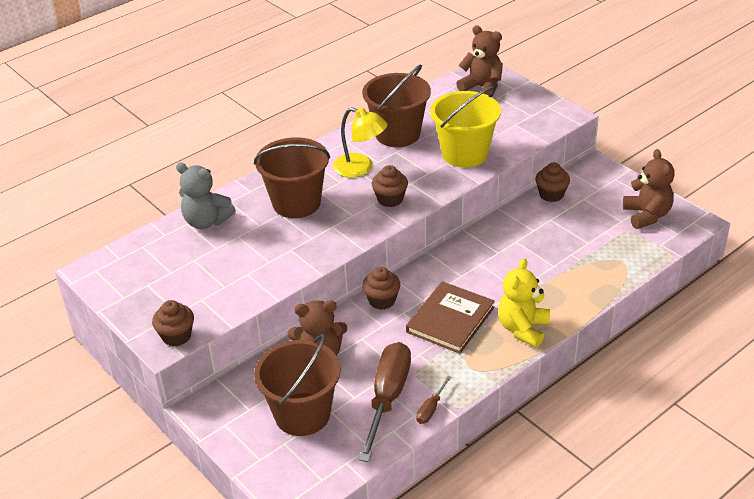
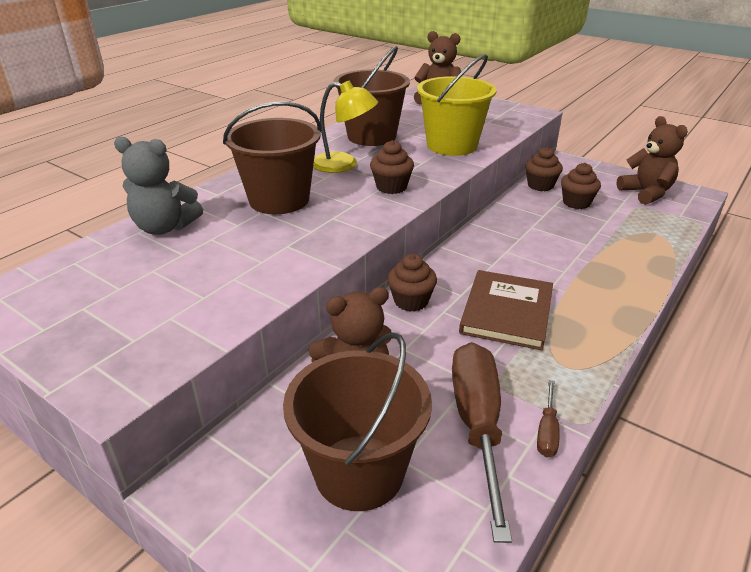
camera: 15 degrees left, 5 degrees down
(176, 336) = (135, 374): brown cupcake -> brown cupcake (576, 203)
(523, 329) = (600, 311): yellow teddy bear -> none

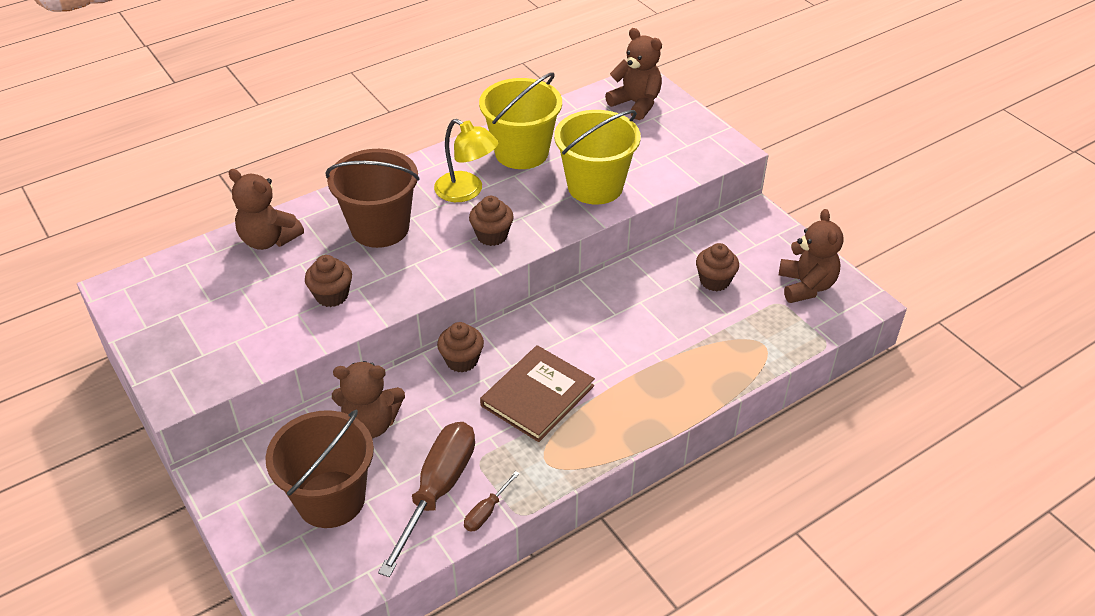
camera: 20 degrees right, 10 degrees up
(165, 227) = (269, 240): grey teddy bear -> brown teddy bear
(371, 136) = (521, 152): brown bucket -> yellow bucket
(540, 185) = (696, 246): brown cupcake -> brown cupcake (332, 295)

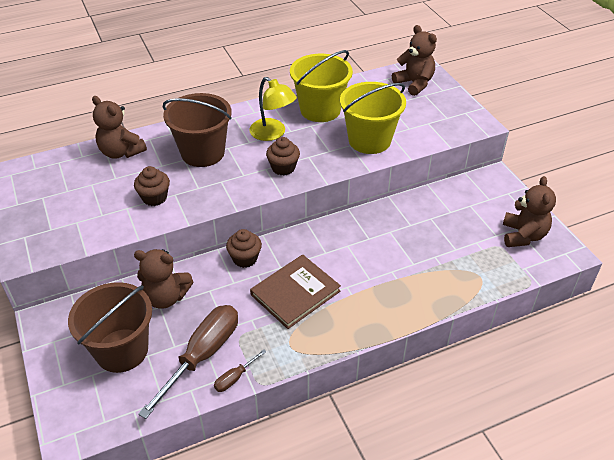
camera: 10 degrees right, 0 degrees up
(714, 281) = (451, 223): brown cupcake -> none

